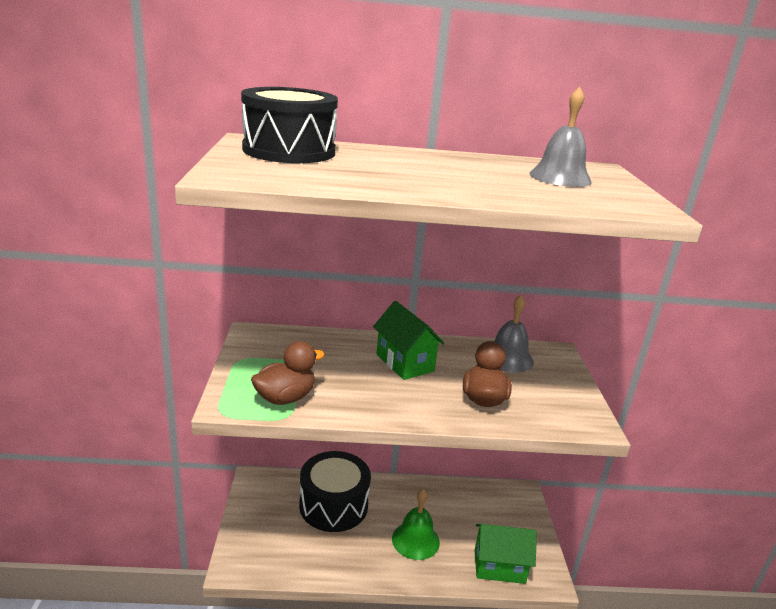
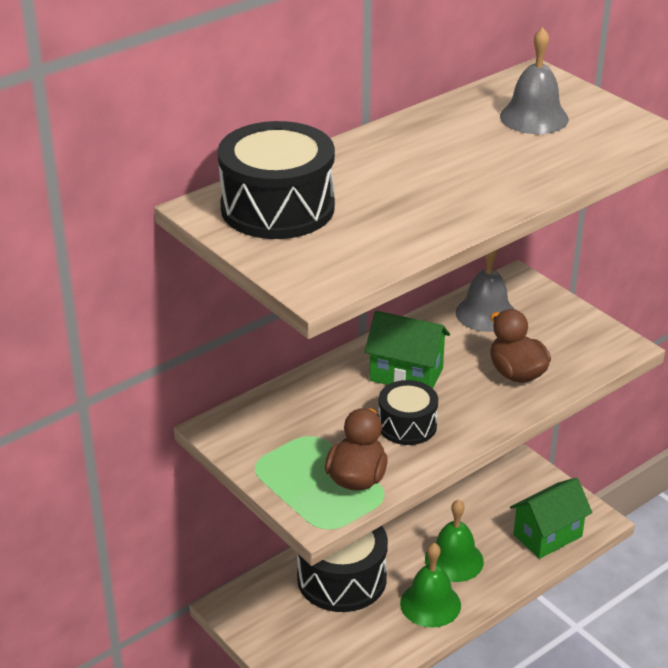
camera: 35 degrees left, 10 degrees up
(363, 388) = (407, 425): none -> black drum
(368, 557) = (430, 604): none -> green bell

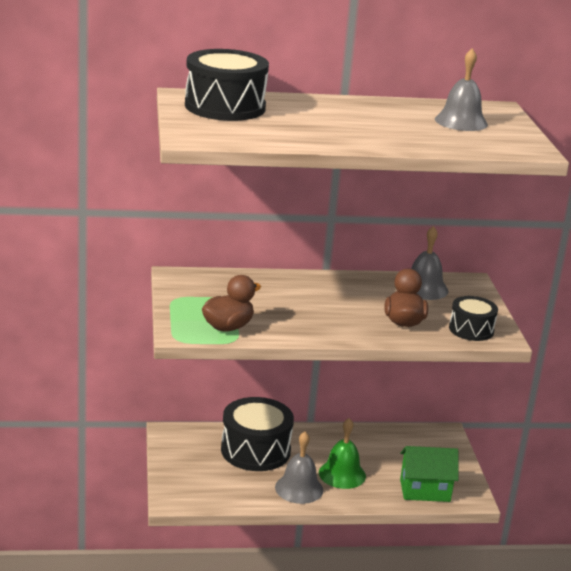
camera: 30 degrees right, 10 degrees down
(406, 374) = (327, 295): green house -> none
(407, 425) = (294, 317): black drum -> black drum (471, 329)
(430, 604) = (299, 488): green bell -> grey bell

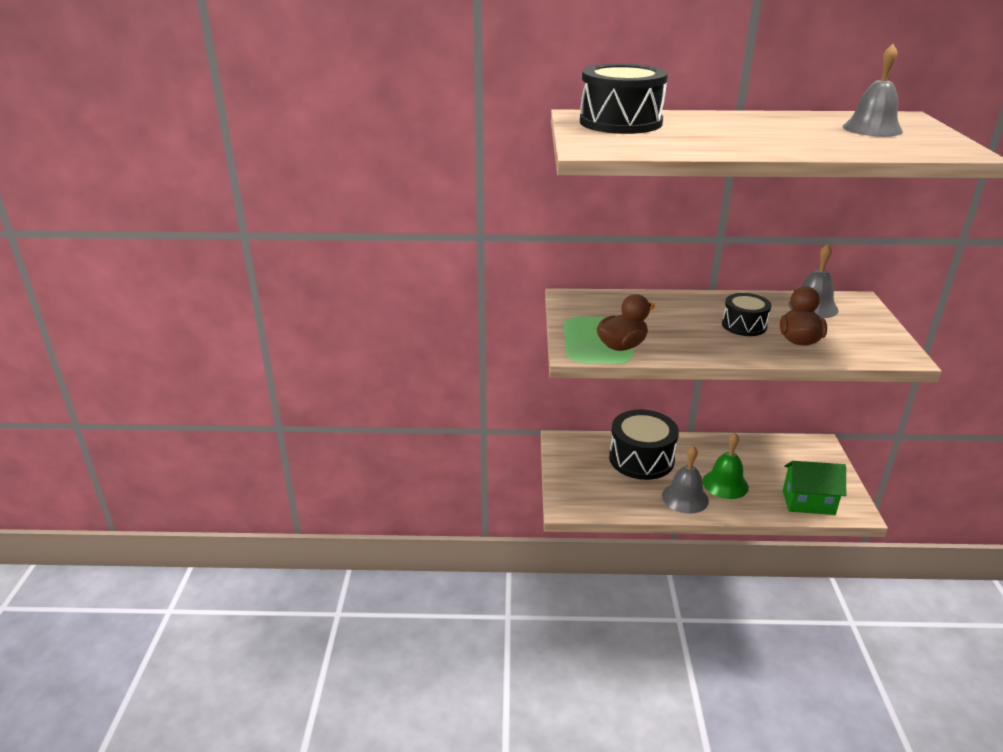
camera: 10 degrees right, 5 degrees up
(471, 329) = (871, 348): black drum -> black drum (744, 325)

